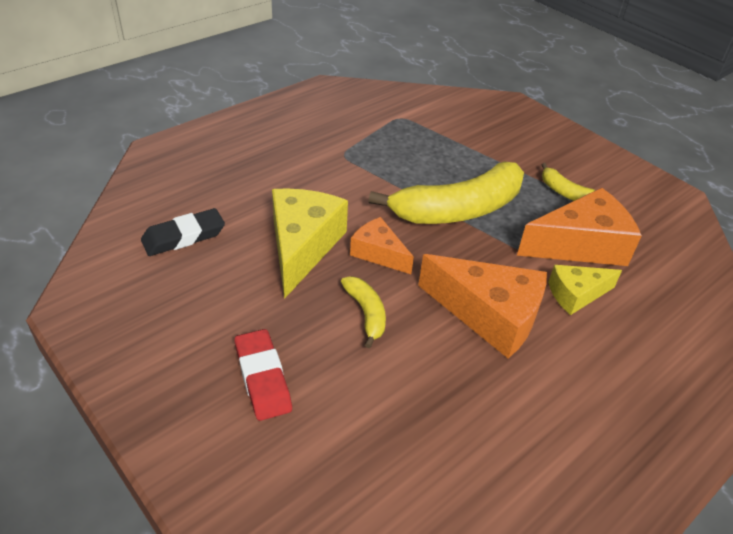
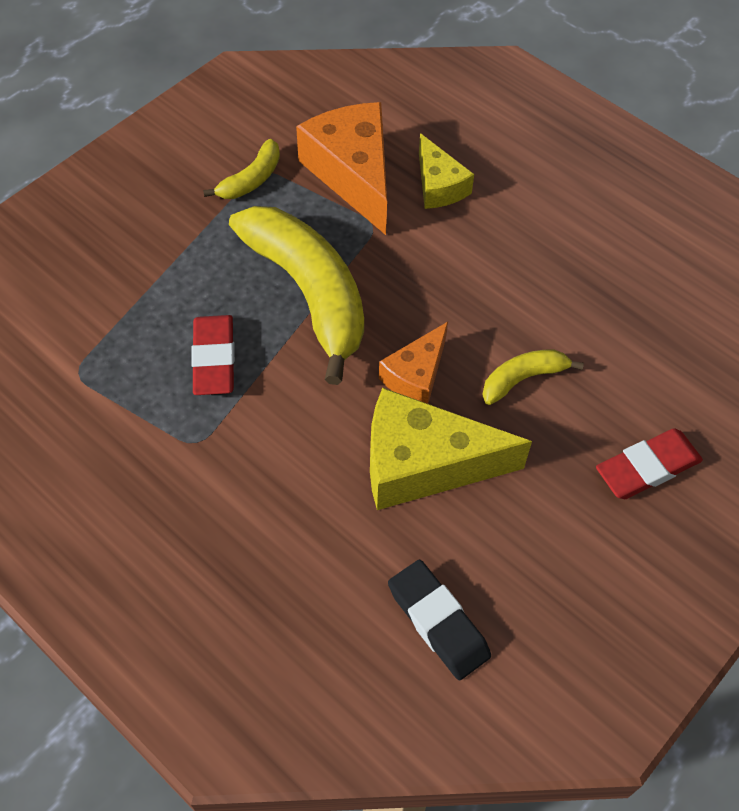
camera: 95 degrees left, 15 degrees up
(404, 165) = (214, 359): none -> red eraser
(489, 315) = (492, 263): orange cheese -> none

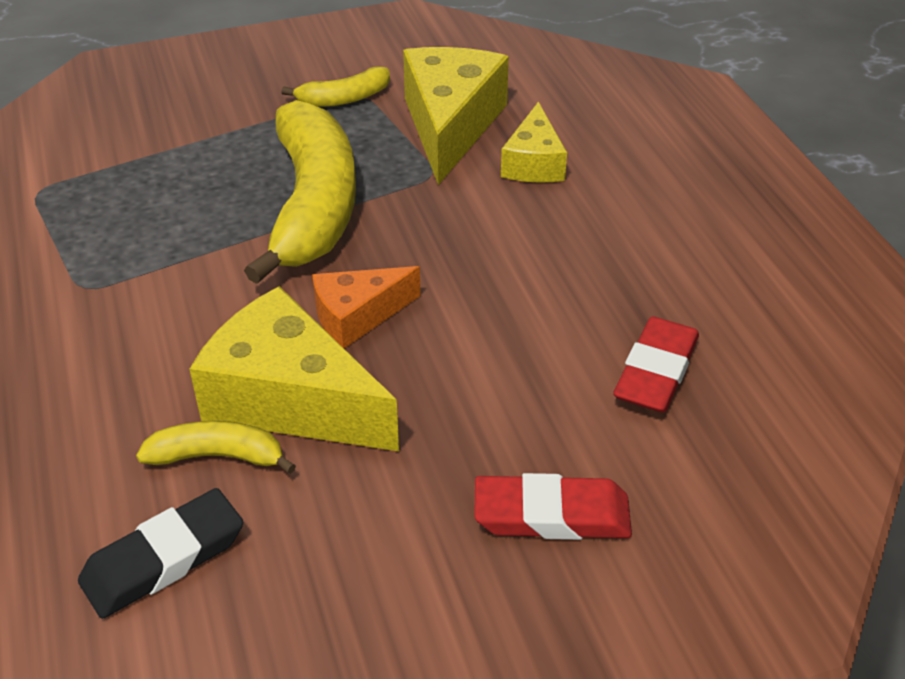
camera: 30 degrees right, 15 degrees down
(214, 359) = (169, 226): red eraser -> red eraser (656, 371)
(353, 174) = (450, 126): orange cheese -> yellow cheese
(438, 622) = (163, 559): black eraser -> black eraser turned 60 degrees clockwise
(523, 379) = (475, 365): yellow banana -> yellow banana (218, 456)

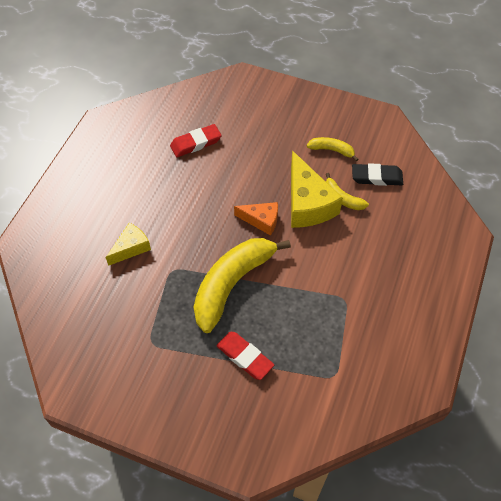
camera: 140 degrees left, 15 degrees up
(344, 99) = (161, 346): yellow banana -> yellow banana (332, 150)
(450, 126) = (137, 293): yellow cheese -> none
(551, 515) = (268, 126): red eraser -> red eraser (245, 357)

